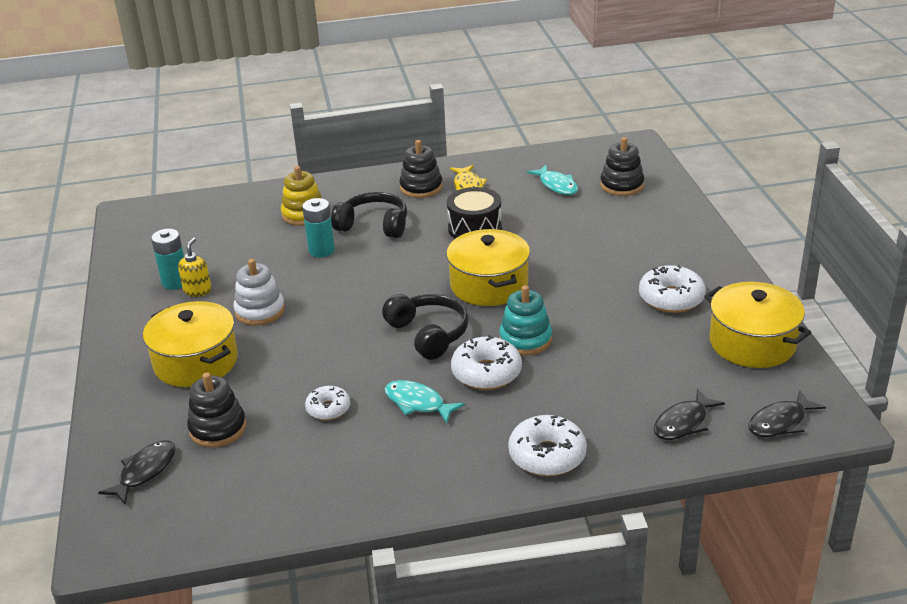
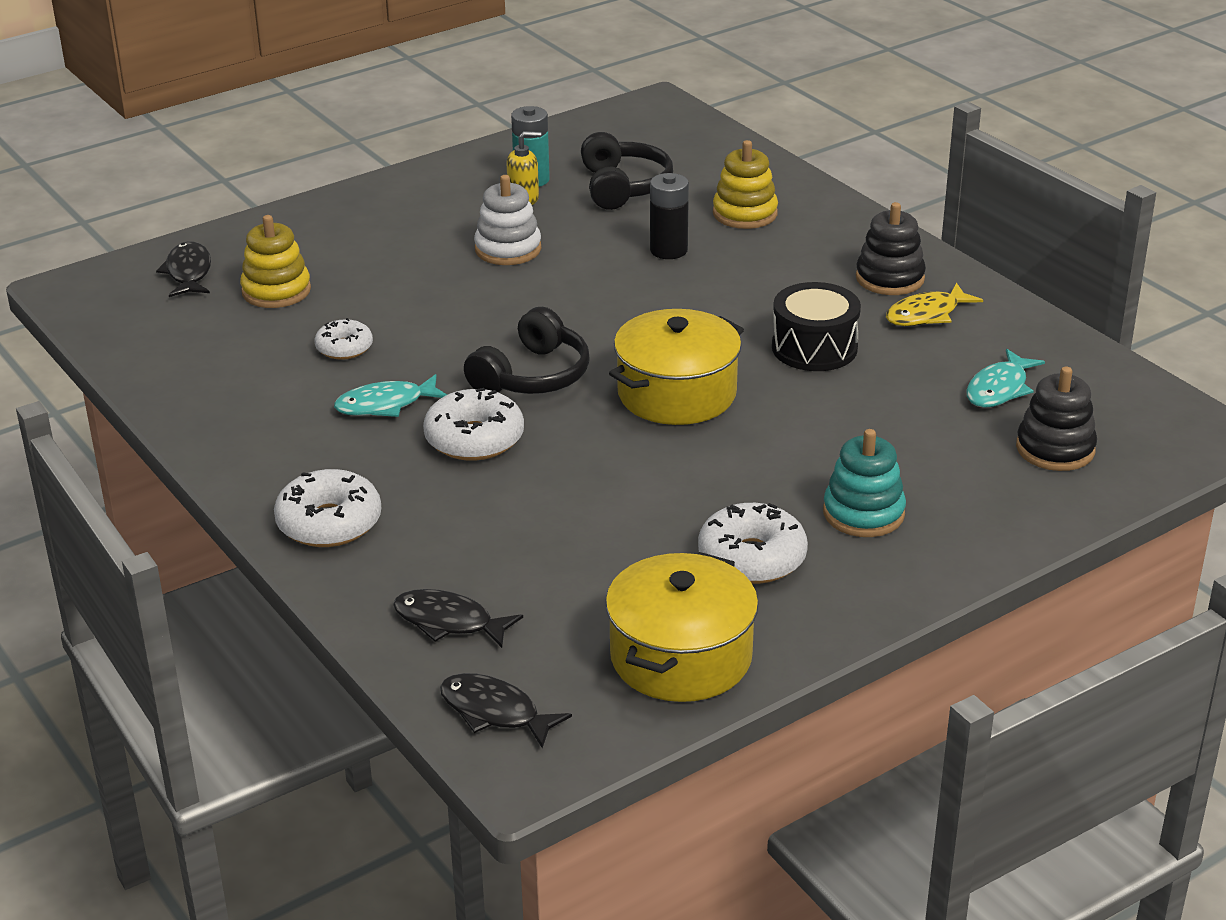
camera: 65 degrees right, 0 degrees up
(145, 472) = (188, 272): black fish -> black fish turned 105 degrees counterclockwise
(196, 362) = (386, 241): yellow pot -> none
(218, 428) = (276, 291): black stacking toy -> yellow stacking toy
(321, 250) = (668, 250): turquoise battery -> black battery
(374, 225) = (758, 270): black headphones -> black headphones (623, 187)
(418, 403) = (385, 405): turquoise fish -> turquoise fish turned 120 degrees counterclockwise
(525, 339) = (565, 452): turquoise stacking toy -> turquoise stacking toy (863, 513)

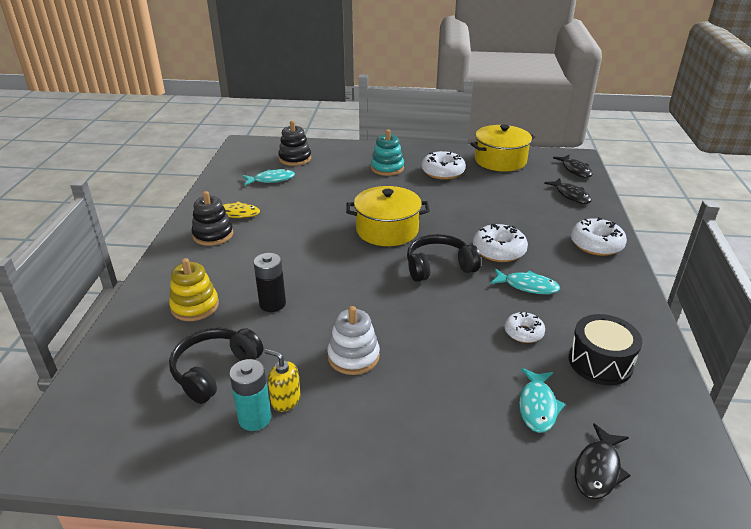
camera: 140 degrees left, 0 degrees up
(276, 291) = (537, 406): yellow stacking toy -> turquoise fish
(814, 348) = (302, 222): black drum -> black drum (600, 362)

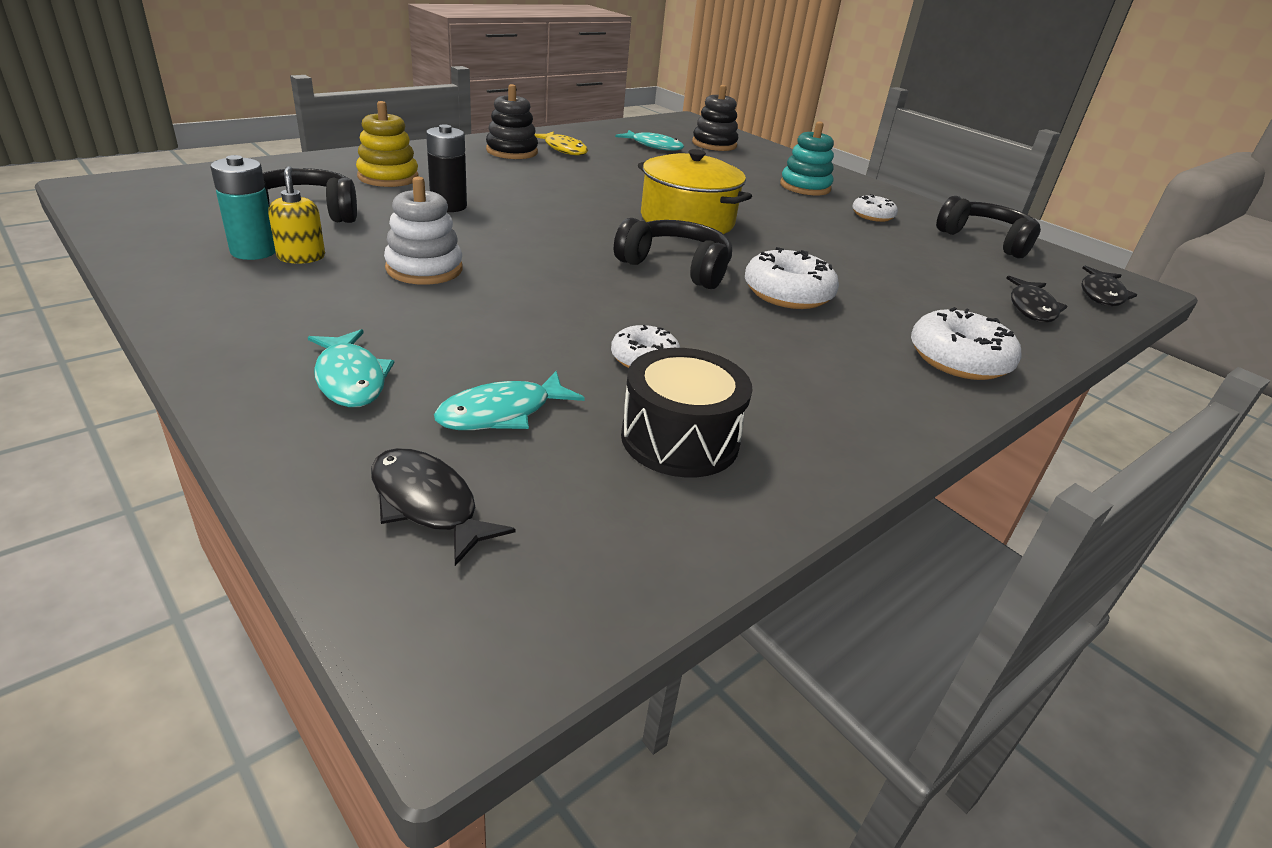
camera: 40 degrees right, 0 degrees up
(443, 172) = (872, 216): white donut -> white donut, size x0.62
(500, 160) = (986, 240): yellow pot -> black headphones
(527, 286) = (750, 334): turquoise fish -> turquoise fish (350, 379)
(598, 469) = (427, 504): black fish -> black fish turned 60 degrees clockwise

